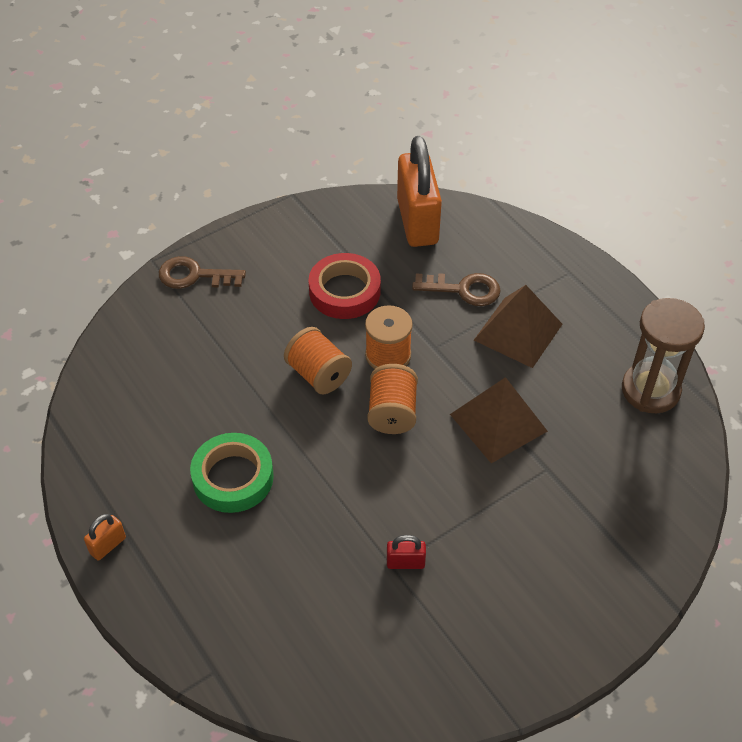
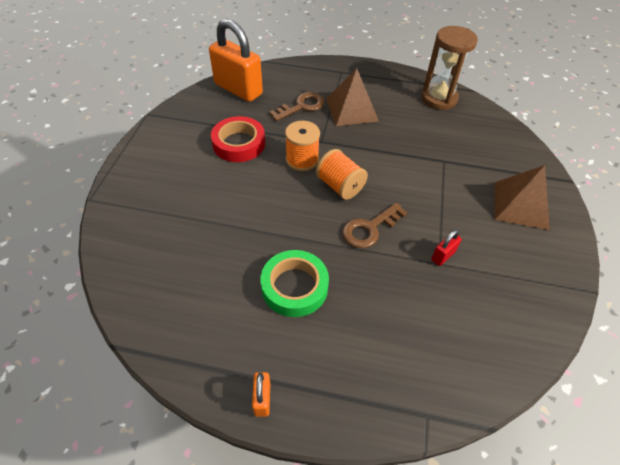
camera: 45 degrees left, 0 degrees up
(194, 275) = (131, 190): brown key -> brown key (369, 228)
(318, 374) = (276, 194): orange spool -> none
(498, 422) = (396, 155): brown pyramid -> brown pyramid (520, 205)

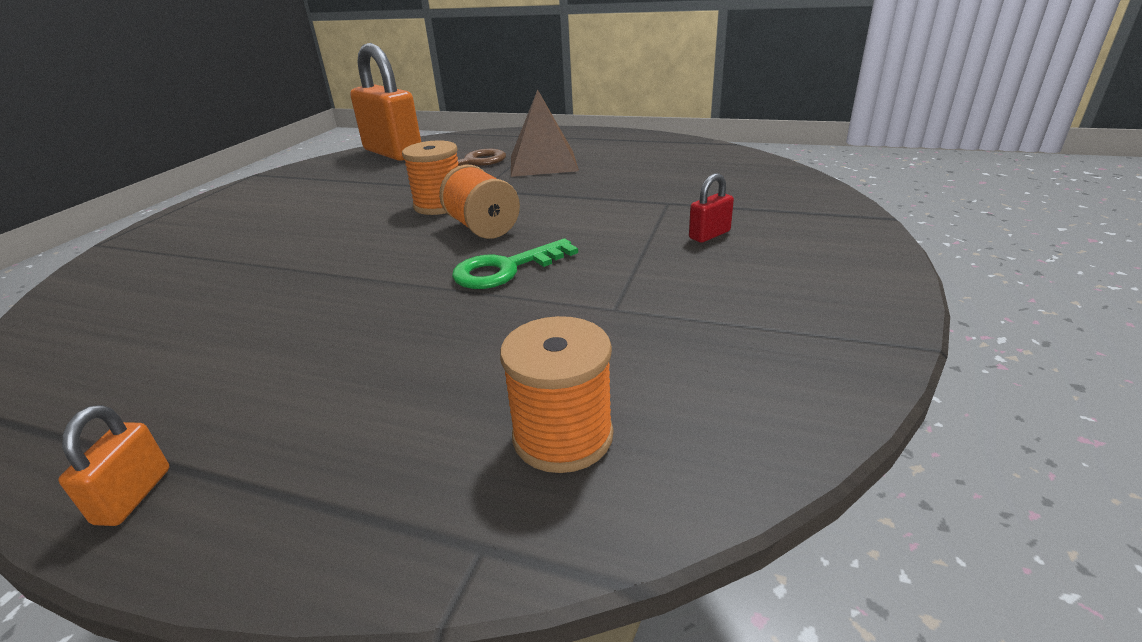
camera: 10 degrees right, 20 degrees down
(239, 143) = (357, 193): red tape -> none
(294, 287) = (328, 334): green tape -> none
(369, 228) = (506, 269): brown key -> green key
(439, 98) = (680, 151): brown hourglass -> none
(440, 354) = (562, 436): none -> orange spool
(443, 256) = (625, 299): red padlock -> red padlock (709, 235)
(520, 205) = (792, 243): brown pyramid -> none

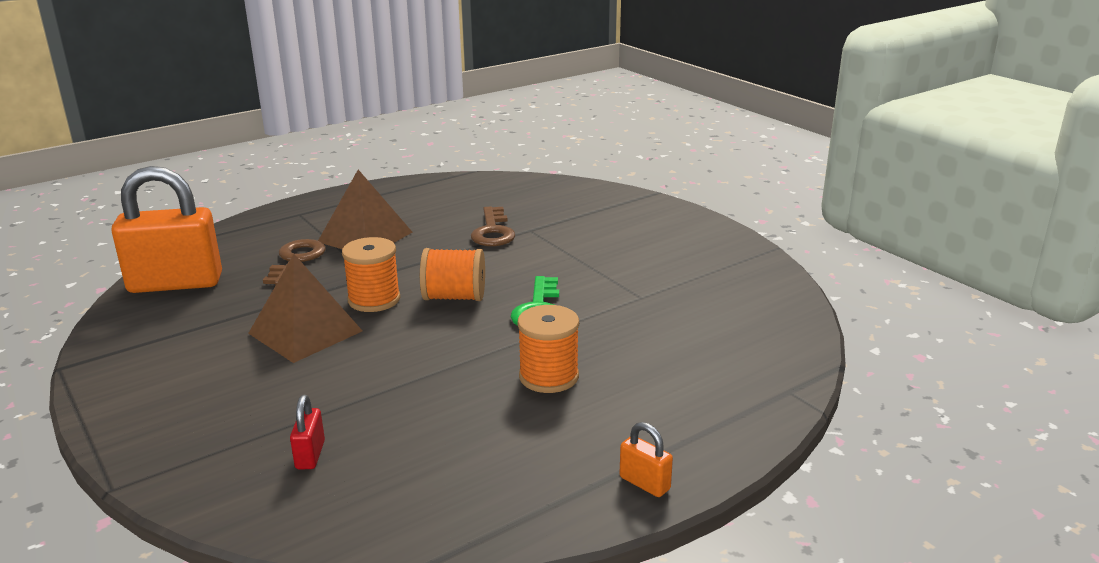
camera: 55 degrees left, 5 degrees down
(360, 207) = (305, 332): none -> brown pyramid
(562, 436) = (738, 349): orange spool -> orange spool (548, 376)
(634, 192) = (493, 232): none -> brown key
(709, 235) = (598, 239): red padlock -> red padlock (310, 455)

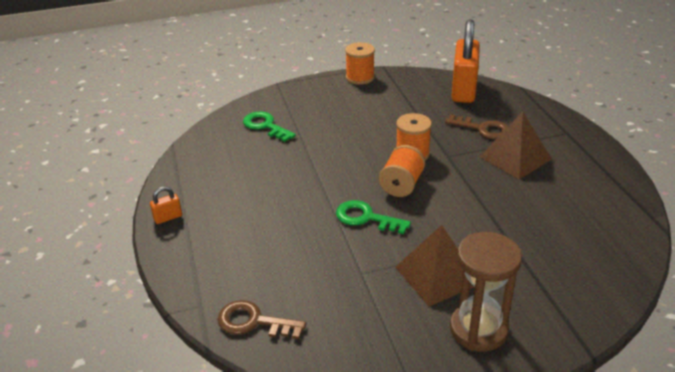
camera: 110 degrees right, 10 degrees up
(305, 332) = (383, 129): brown pyramid -> brown pyramid (437, 275)
(310, 455) = (265, 126): red padlock -> green key
(493, 232) = (509, 219): brown key -> brown key (254, 322)
(548, 376) = (283, 206): orange spool -> orange spool (360, 77)
(670, 232) = (478, 329): none -> brown hourglass

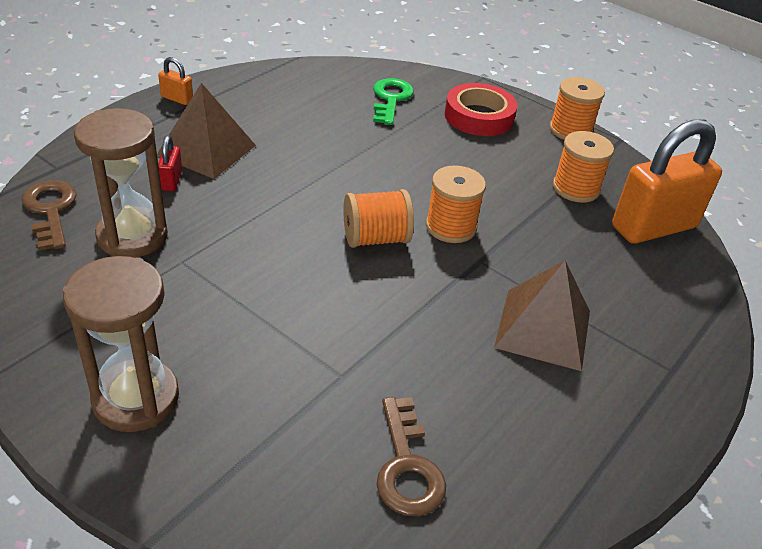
camera: 50 degrees right, 5 degrees up
(270, 251) = (171, 181): none -> red padlock
(317, 101) = (479, 116): none -> red tape
(318, 287) = (132, 236): none -> brown hourglass
(366, 218) = (284, 231): green key -> none
(413, 99) = (575, 188): none -> orange spool
(437, 275) = (219, 327): brown pyramid -> brown pyramid (206, 150)
(483, 129) = (578, 274): brown key -> brown key (407, 466)

